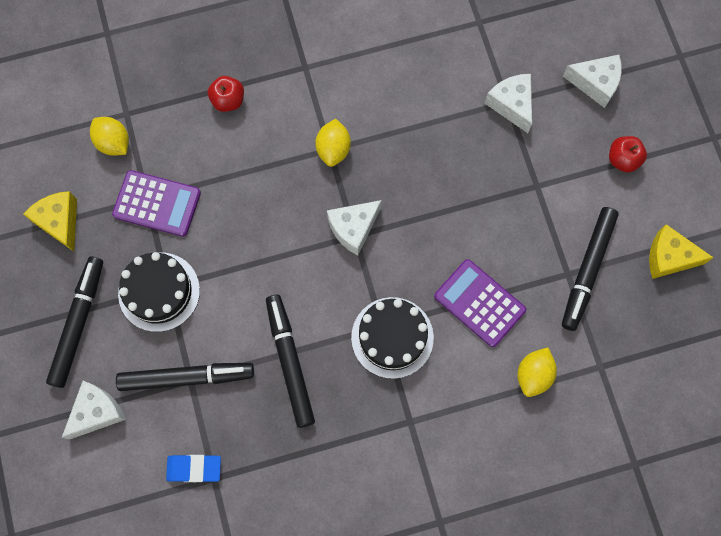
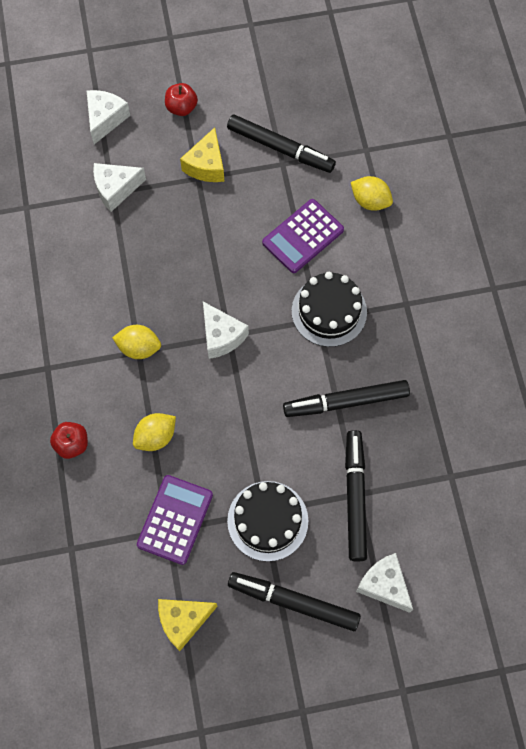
camera: 85 degrees left, 5 degrees down
(113, 143) = (102, 562): yellow lemon -> yellow lemon (156, 437)
(194, 468) = (441, 494): blue eraser -> none
(669, 257) = (275, 86): yellow cheese -> yellow cheese (206, 165)

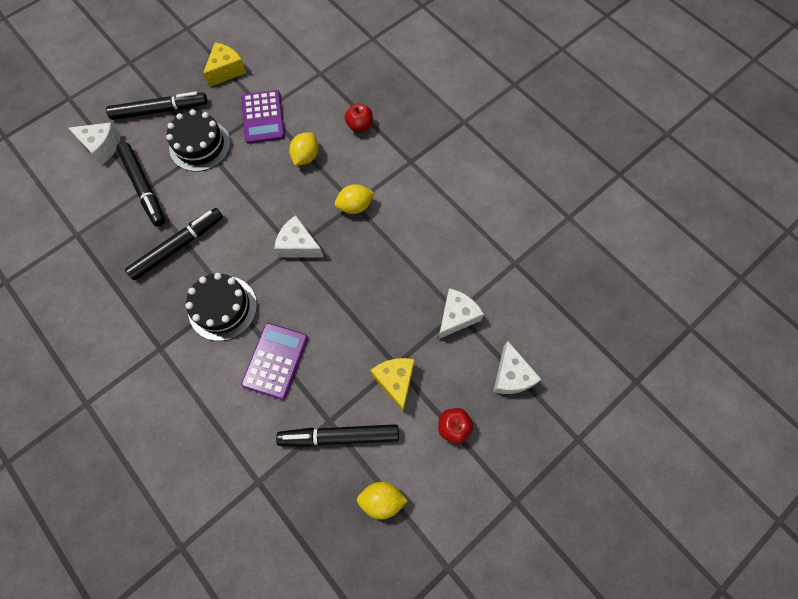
camera: 150 degrees right, 0 degrees up
(370, 201) = (230, 428): yellow lemon -> yellow lemon (382, 500)

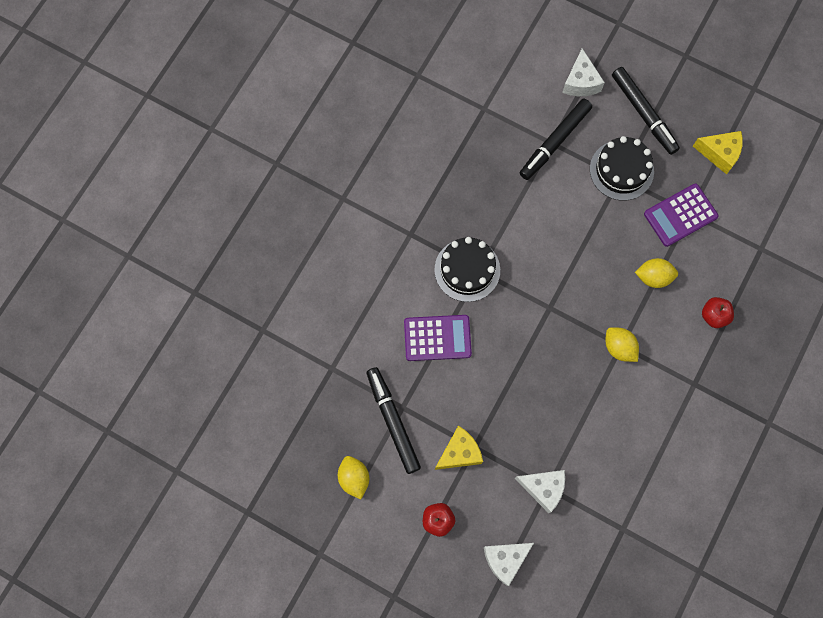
camera: 70 degrees right, 5 degrees up
(178, 246) = (509, 202): black marker -> none
(298, 245) = (555, 311): white cheese -> none

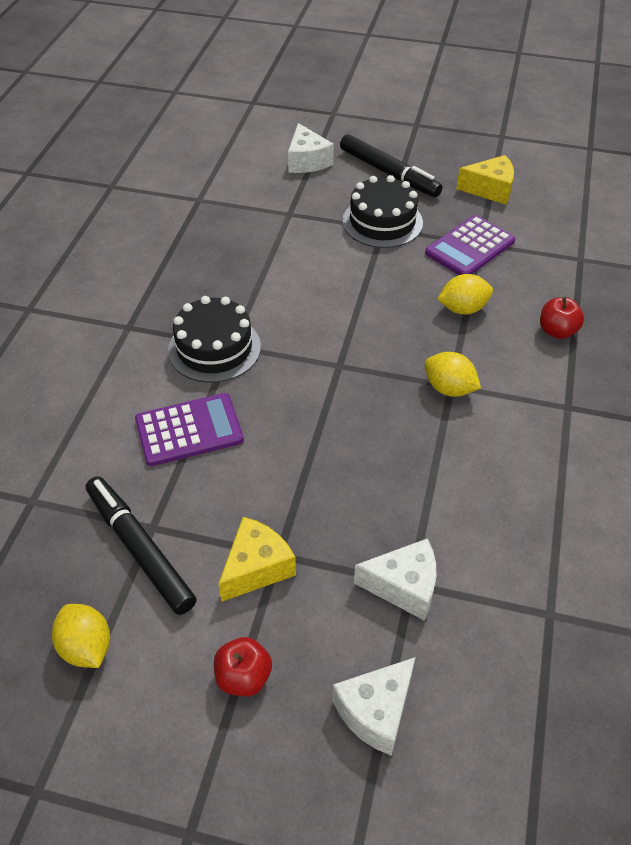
camera: 15 degrees left, 25 degrees down
(555, 142) = (293, 212): black marker -> none

